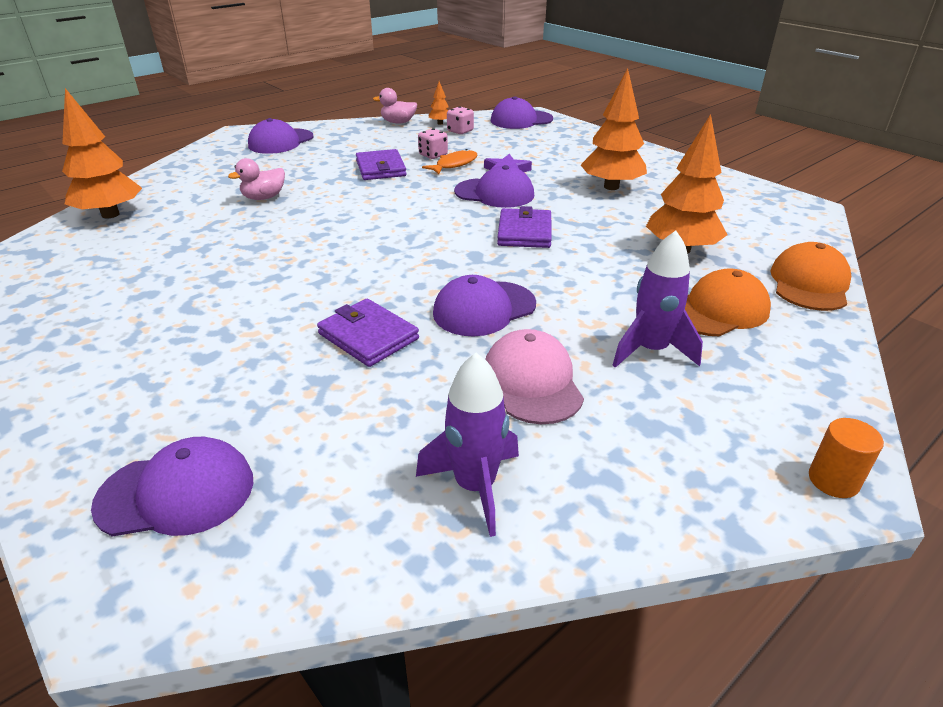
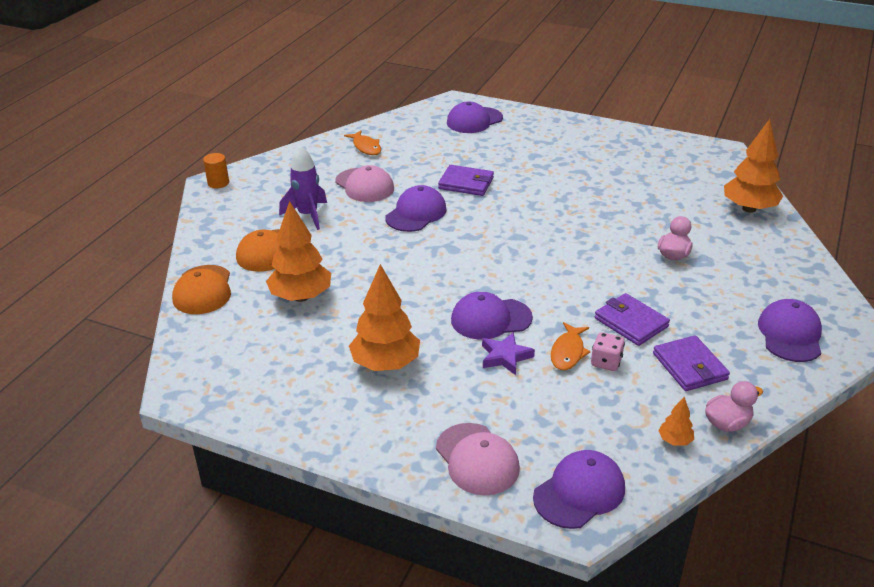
camera: 155 degrees right, 0 degrees up
(460, 131) = (629, 428): pink dice -> none
(475, 486) = (366, 147): purple rocket -> orange fish
(524, 232) = (432, 280): purple wallet -> purple wallet (689, 366)
(572, 138) = (477, 459): none -> pink cap

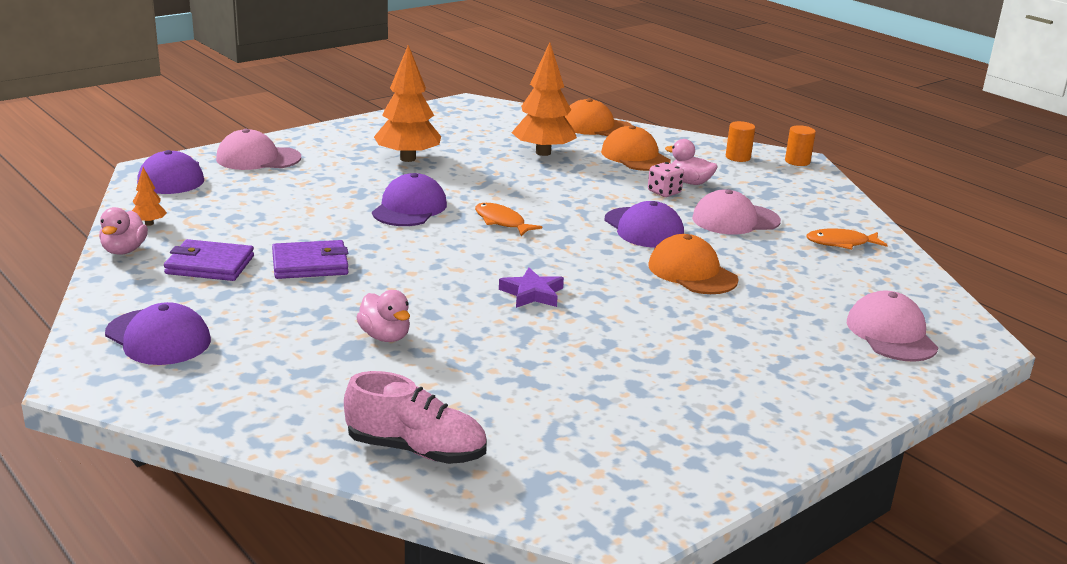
camera: 115 degrees right, 10 degrees down
(230, 207) = (738, 157): none -> orange cylinder
(308, 215) = (690, 182): purple rocket -> pink duck
(466, 183) = (692, 272): purple wallet -> orange cap
(474, 120) = (891, 334): purple cap -> pink cap
(505, 357) = (349, 198): purple star -> purple star (532, 294)
(568, 352) = (315, 223): orange fish -> orange fish (502, 222)
(606, 362) = (277, 233): pink dice -> pink dice (664, 192)
(749, 209) = (416, 450): orange tree -> pink shoe

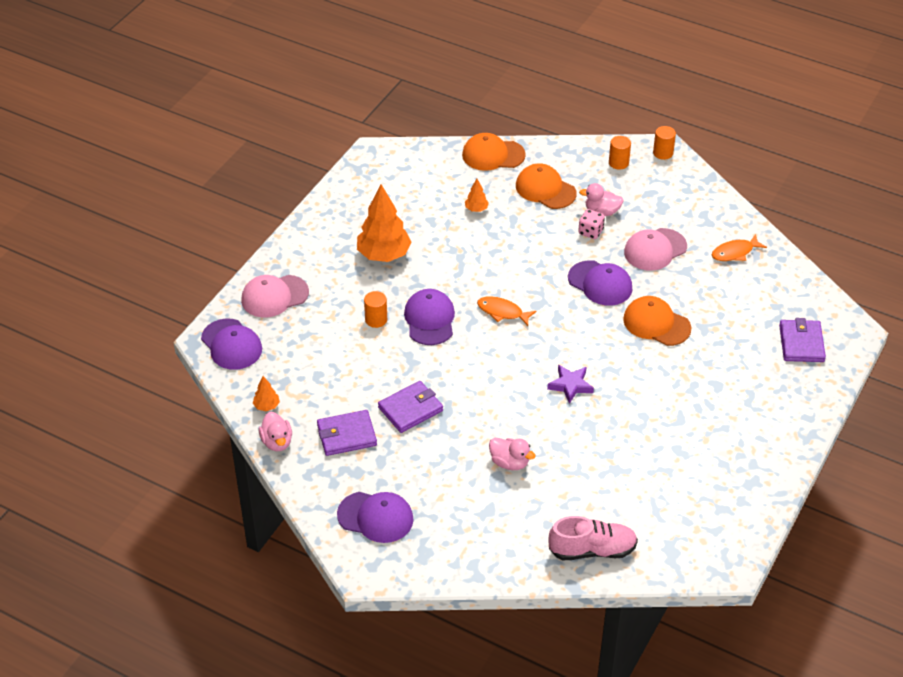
camera: 20 degrees left, 20 degrees up
(348, 195) = (376, 319): none -> orange cylinder
(543, 153) = (476, 209): orange tree -> orange tree, size x0.45
(891, 334) = (801, 343): pink cap -> purple wallet

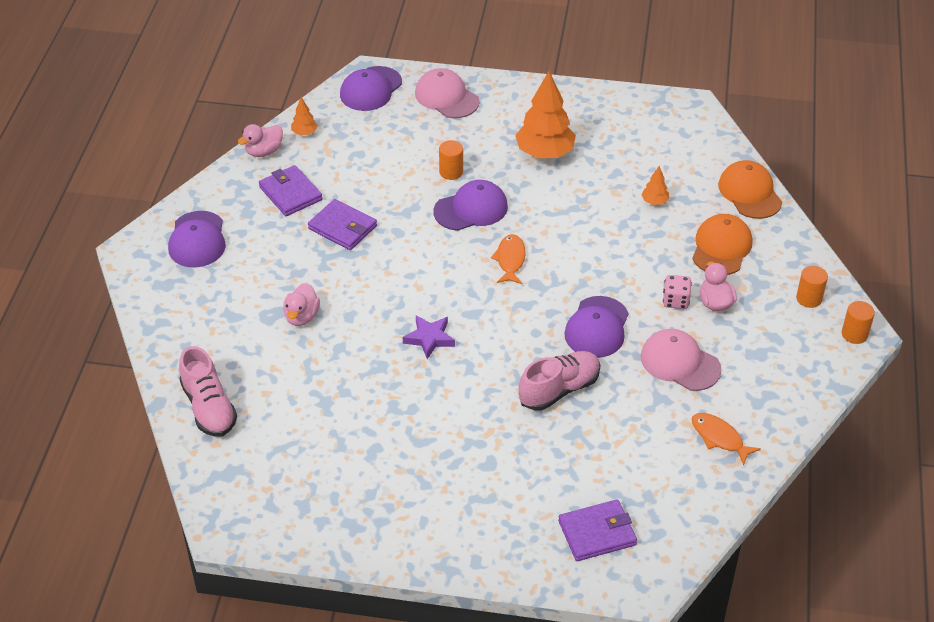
camera: 70 degrees right, 0 degrees up
(656, 324) = (559, 390): orange cap -> pink shoe

